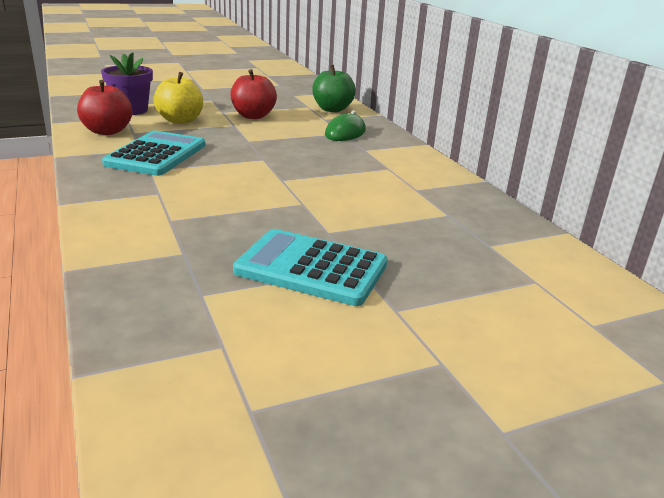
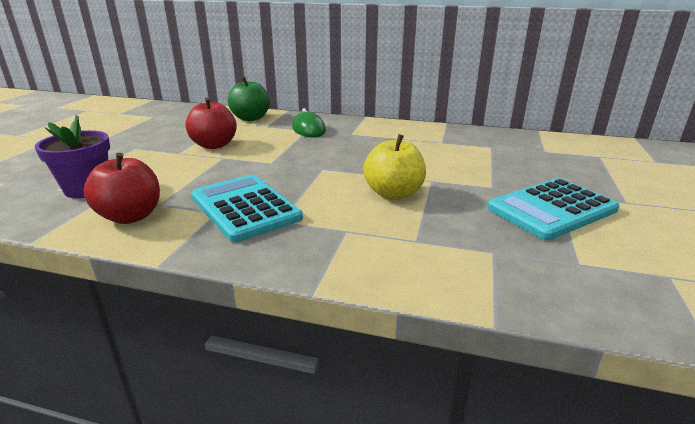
camera: 50 degrees left, 0 degrees up
(180, 120) = (168, 174): yellow apple -> yellow apple (393, 194)

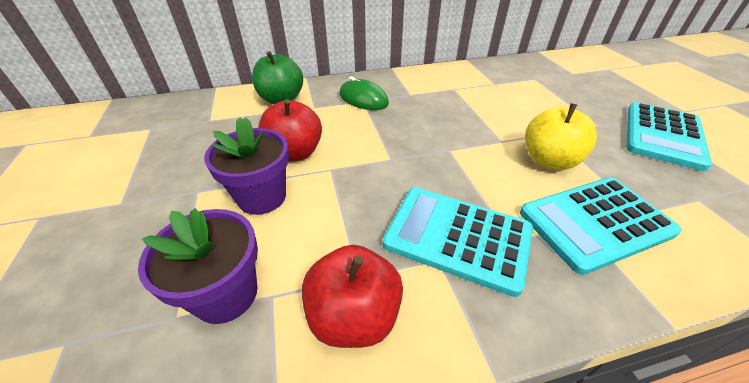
camera: 30 degrees left, 15 degrees up
(163, 159) = (262, 197): none -> purple flower pot
(361, 233) = (595, 223): none -> turquoise calculator

